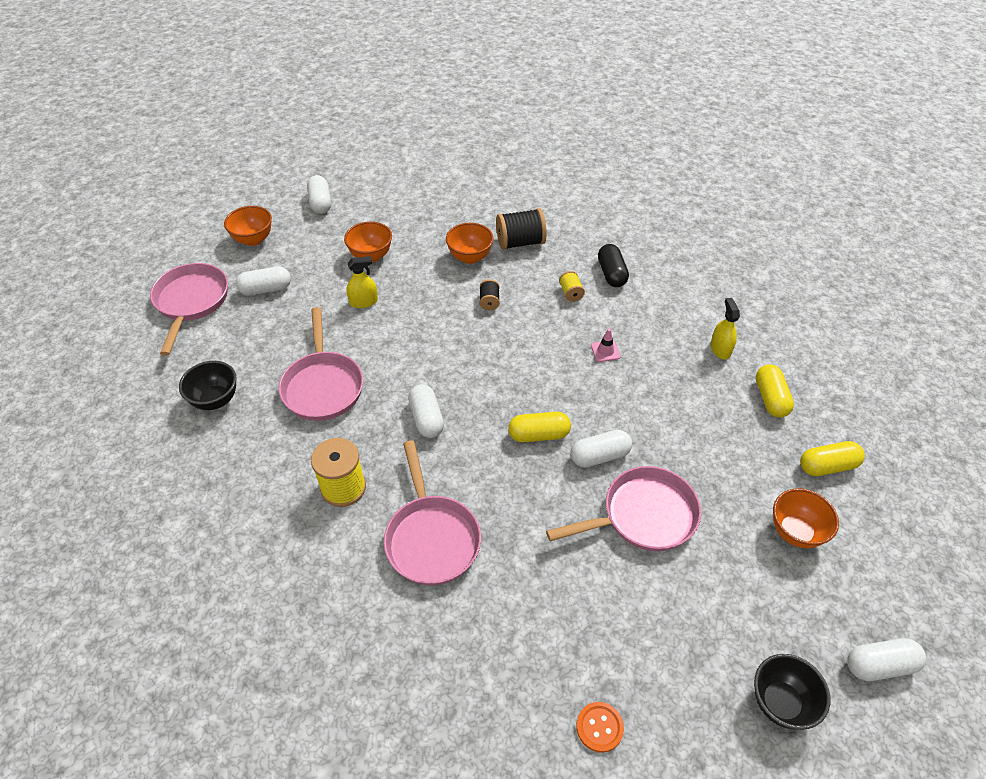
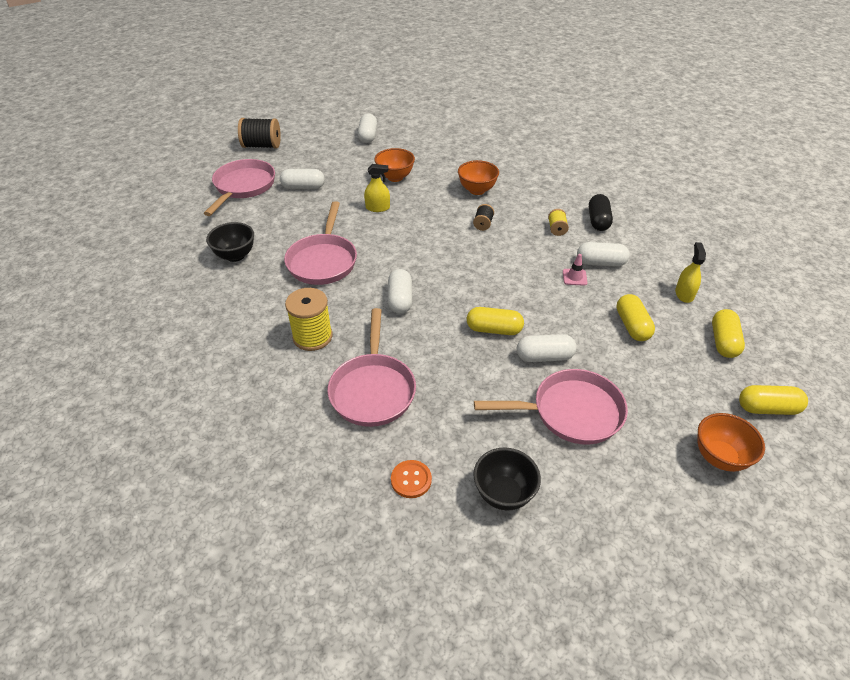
camera: 15 degrees right, 5 degrees down
(253, 240) = (306, 153): orange bowl -> none
(520, 242) = (524, 186): black spool -> black spool (262, 146)
(599, 727) = (474, 580): orange button -> orange button (411, 480)
(678, 399) = (632, 326): none -> yellow capsule
(780, 702) = (664, 604): black bowl -> black bowl (503, 494)
(879, 665) = (780, 597): white capsule -> white capsule (600, 263)

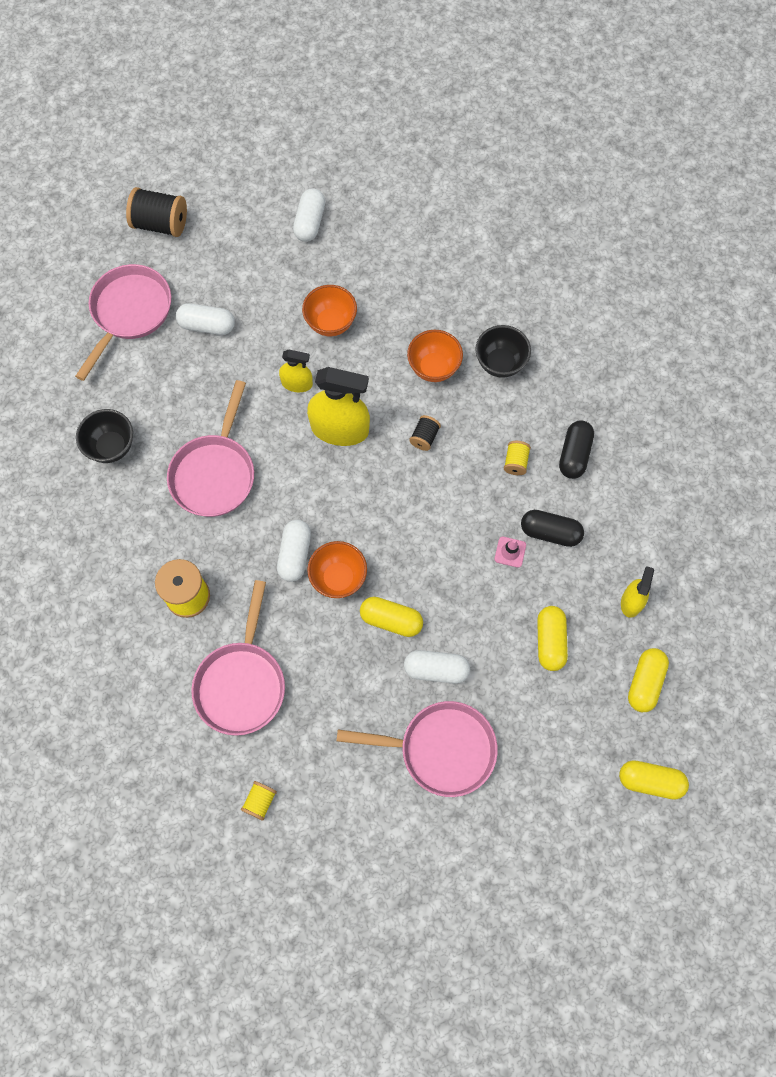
camera: 10 degrees right, 25 degrees up
(411, 480) = (260, 801): orange button -> yellow spool
(417, 227) = (340, 429): none -> yellow spray bottle
(503, 494) = (345, 833): black bowl -> black bowl (500, 363)
(600, 263) = (550, 532): white capsule -> black capsule
(719, 457) = (572, 831): orange bowl -> orange bowl (338, 578)

